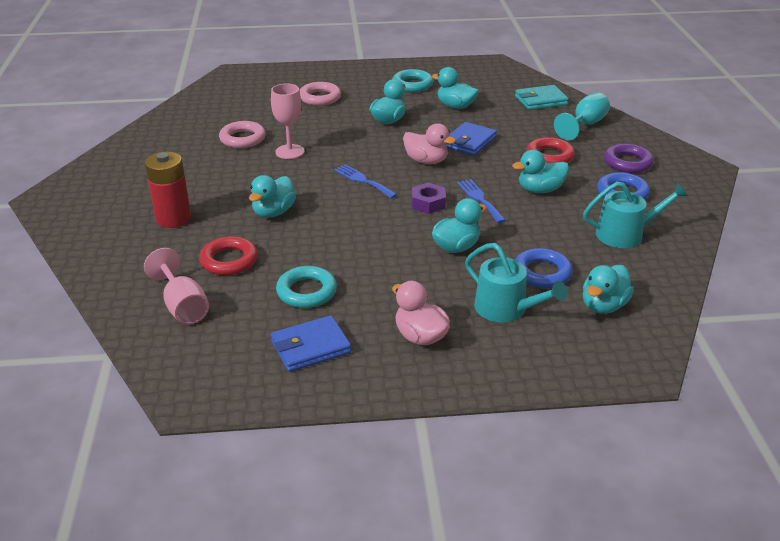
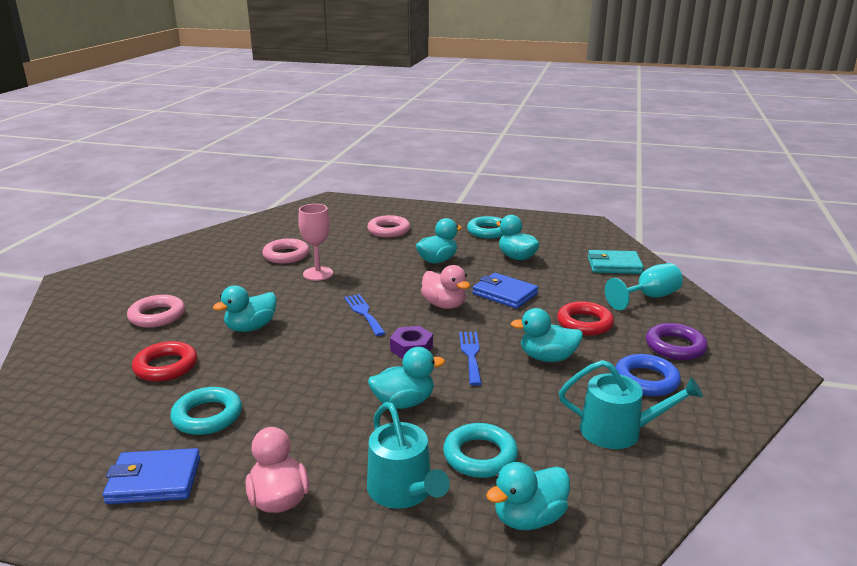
camera: 20 degrees right, 10 degrees down
(173, 218) = (157, 316): red battery -> pink ring
(183, 306) = (80, 403): pink goblet -> none
(469, 142) = (504, 294): blue wallet -> blue wallet turned 75 degrees clockwise
(542, 273) = (480, 456): blue ring -> turquoise ring

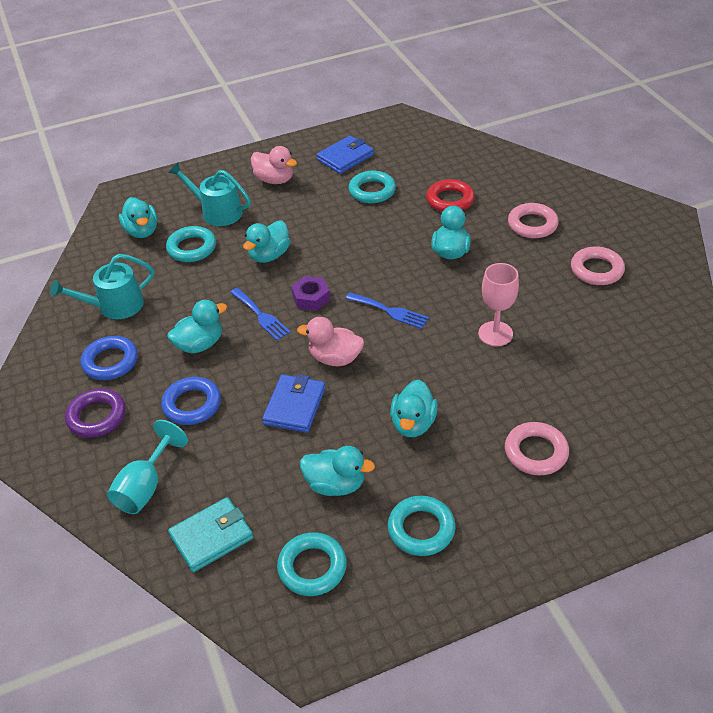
camera: 145 degrees right, 20 degrees up
(286, 255) = (565, 341): pink ring -> pink ring (596, 270)
(504, 294) = (294, 406): blue wallet -> blue wallet turned 75 degrees counterclockwise
(529, 518) = (142, 231): turquoise duck -> turquoise duck turned 135 degrees clockwise
(562, 240) = (312, 567): none -> turquoise ring
(584, 323) = (192, 404): red ring -> blue ring

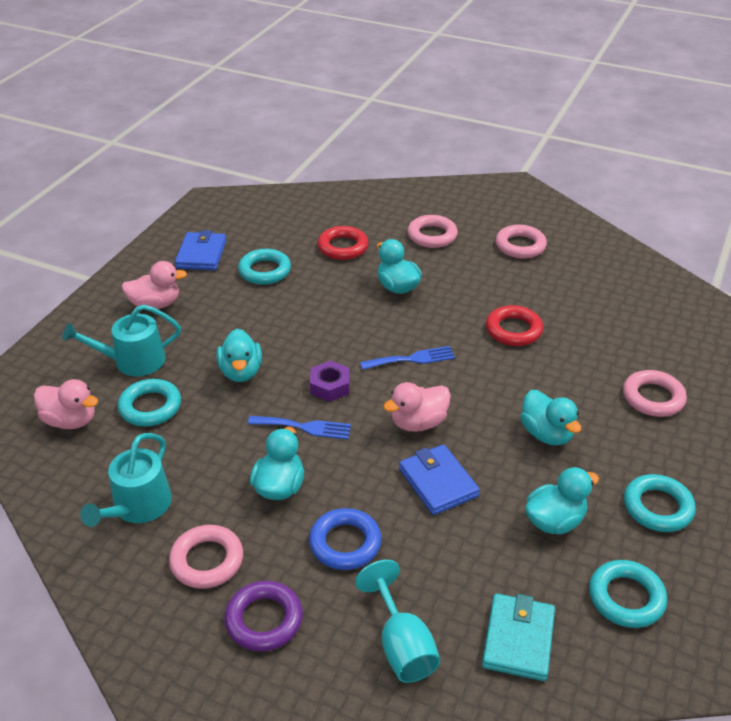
camera: 45 degrees left, 5 degrees down
(110, 362) = (207, 560): blue ring -> pink ring
(142, 231) = (70, 421): turquoise duck -> pink duck
(495, 334) = (513, 330): pink goblet -> red ring

